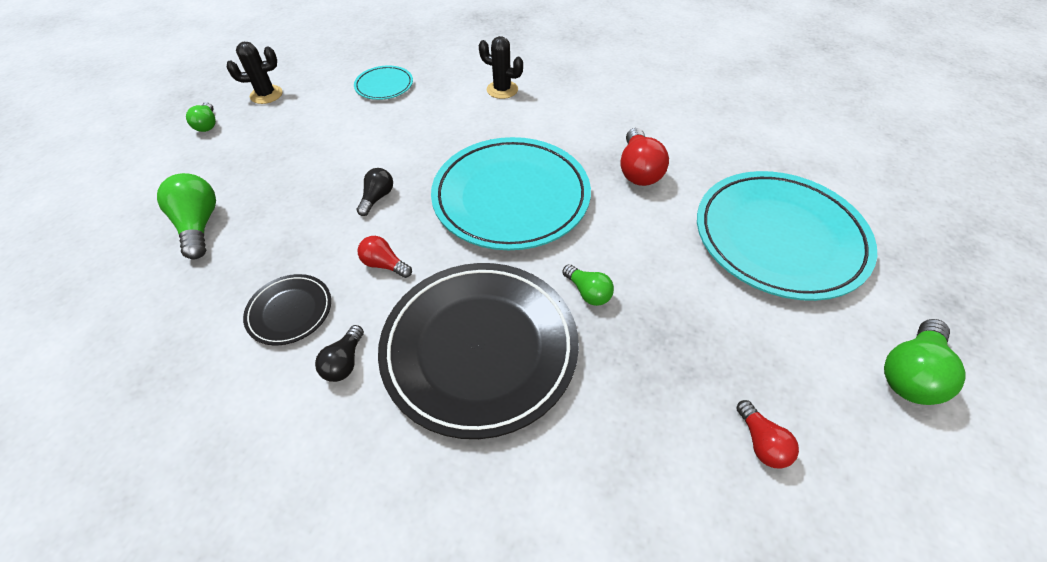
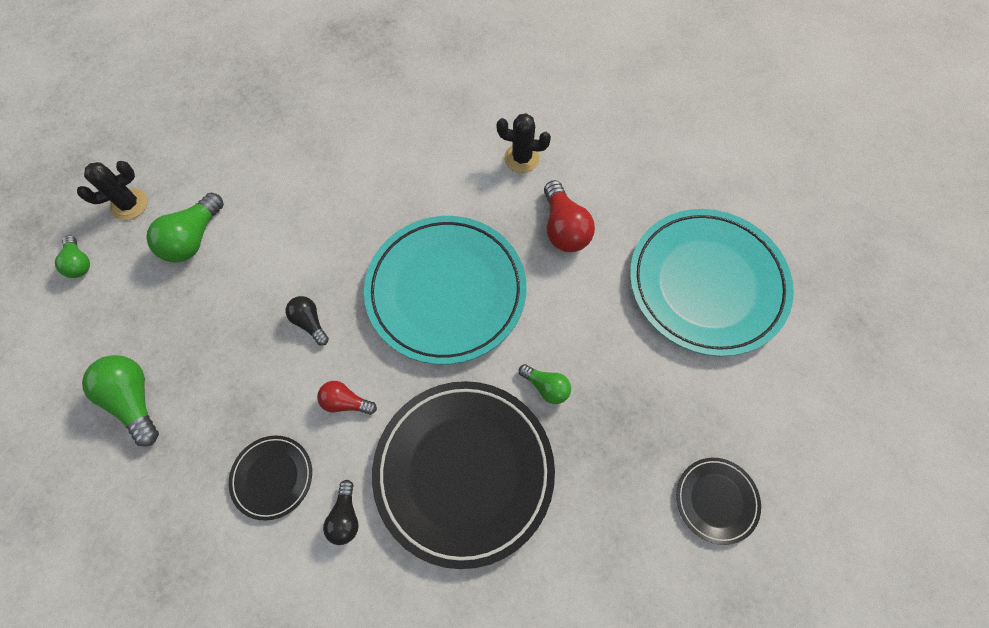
camera: 15 degrees left, 15 degrees up
(377, 198) = (310, 322): black light bulb -> black light bulb turned 45 degrees counterclockwise
(384, 86) = (262, 163): turquoise plate -> none
(502, 90) = (397, 143): black cactus -> black cactus (521, 158)
(761, 442) = (716, 500): red light bulb -> black plate
(910, 373) = (826, 404): green light bulb -> green light bulb (193, 239)

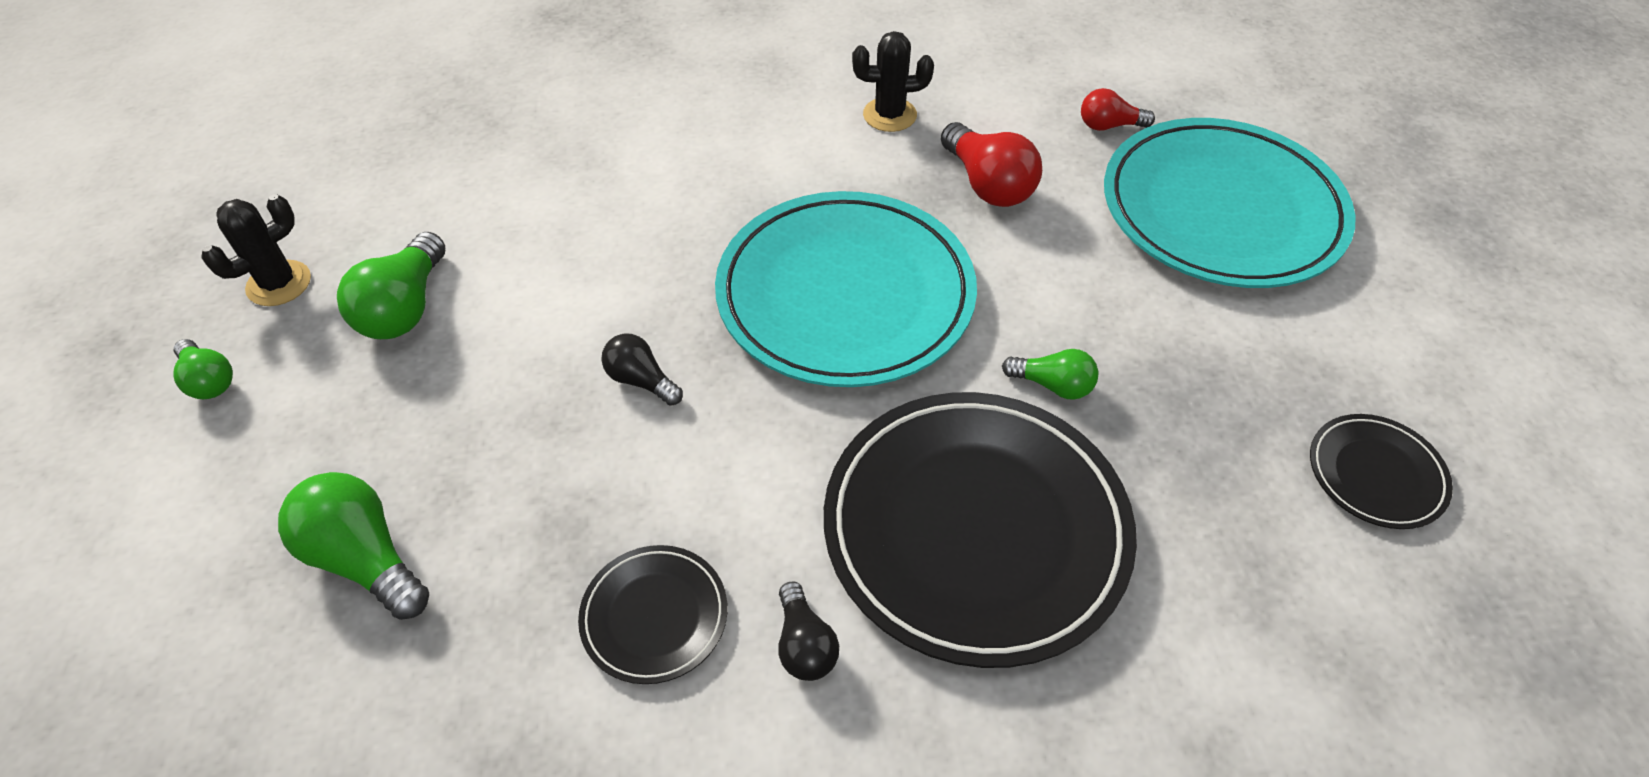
camera: 15 degrees left, 15 degrees down
(345, 402) = (741, 477): red light bulb -> red light bulb (1109, 126)

